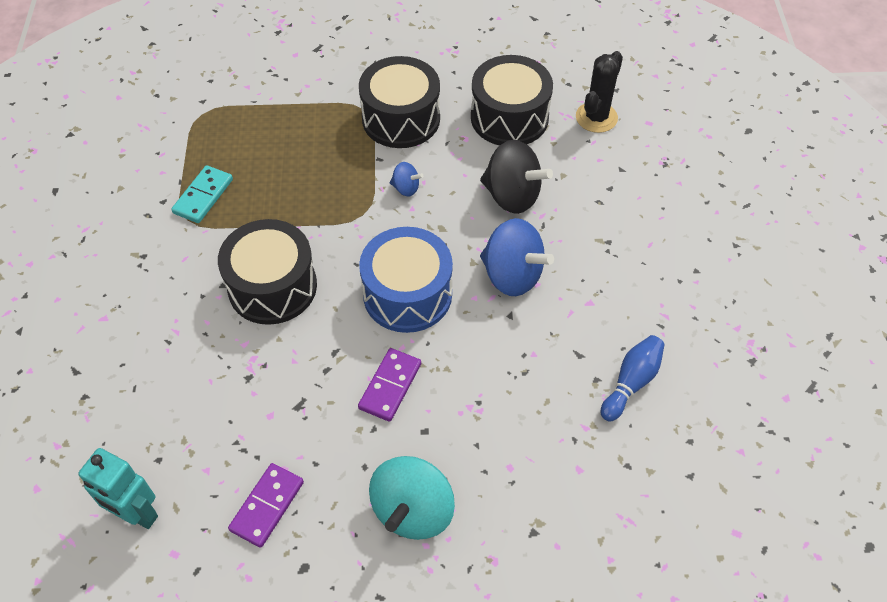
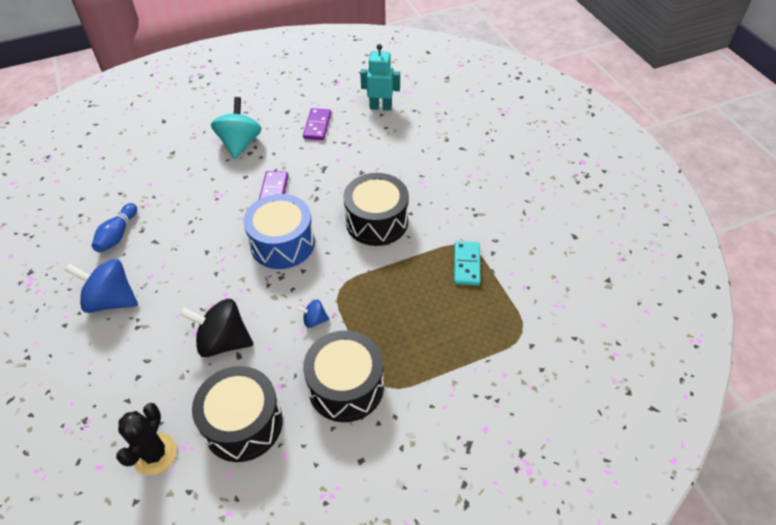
camera: 160 degrees right, 5 degrees down
(512, 275) = (210, 278): blue spinning top -> blue spinning top (111, 300)

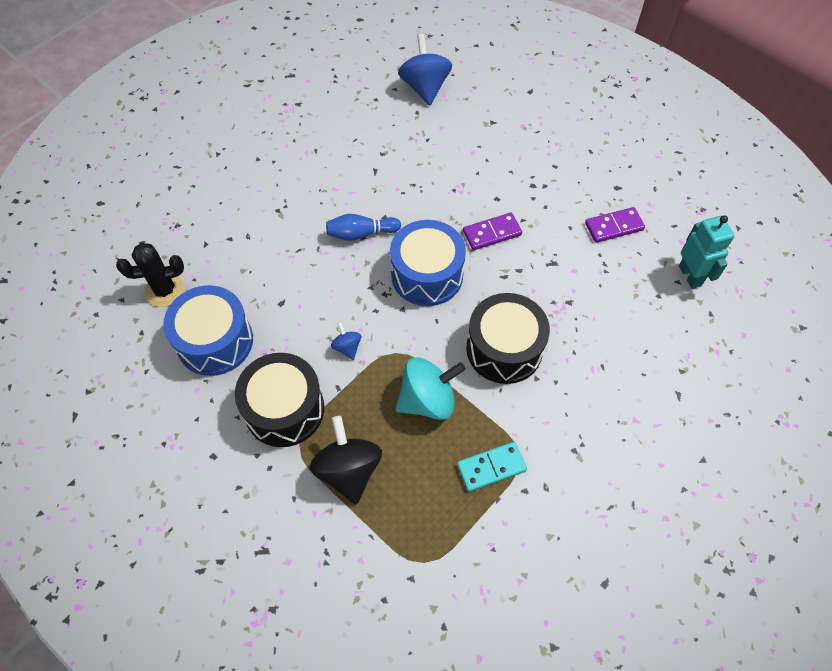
camera: 65 degrees right, 10 degrees up
(111, 300) = (296, 176): blue spinning top -> blue spinning top (425, 87)
(117, 235) = (367, 139): blue bowling pin -> blue bowling pin (361, 233)
(223, 341) = (290, 283): black spinning top -> black spinning top (348, 470)
(240, 143) = (540, 170): turquoise spinning top -> turquoise spinning top (428, 400)
(243, 423) = (215, 341): black drum -> blue drum

